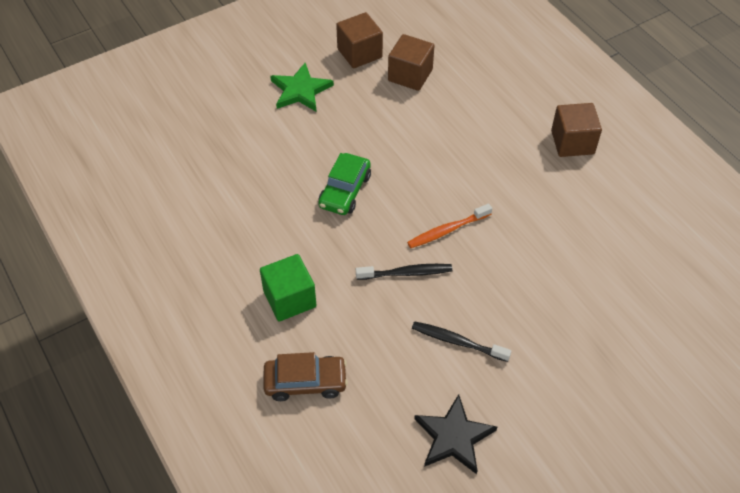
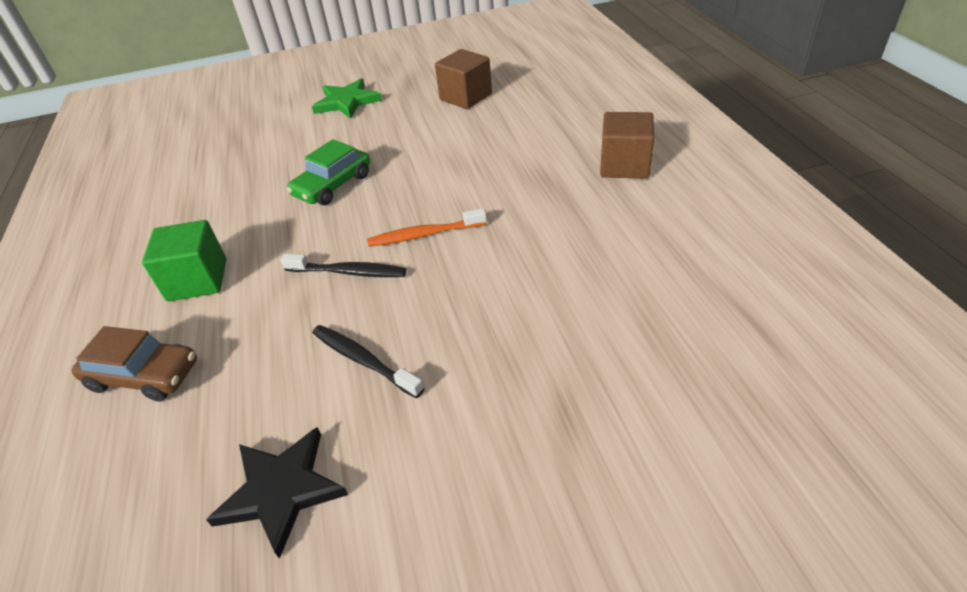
camera: 20 degrees right, 10 degrees down
(359, 53) = (424, 78): brown cube -> none

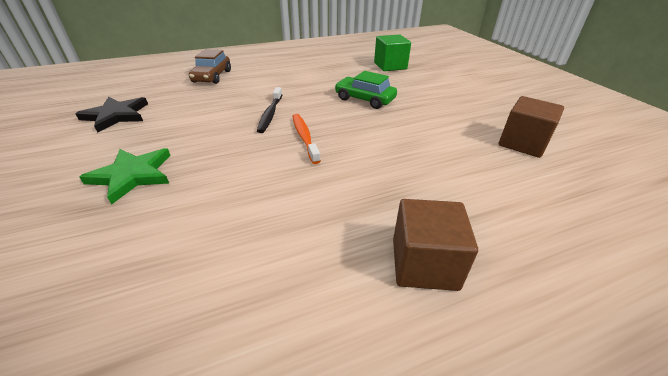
camera: 80 degrees right, 5 degrees down
(197, 280) = (276, 76): green cube -> green cube (390, 66)
(347, 102) = (479, 92): green star -> green star (132, 175)
(364, 361) = (188, 127): black toothbrush -> none

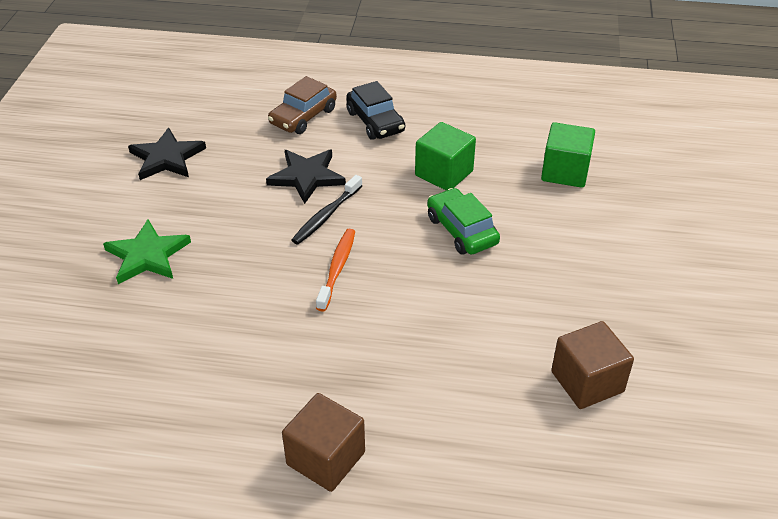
camera: 30 degrees right, 5 degrees up
(239, 100) = (307, 177): none -> black star
(262, 70) = (375, 122): none -> black car
(326, 80) = (444, 173): none -> green cube

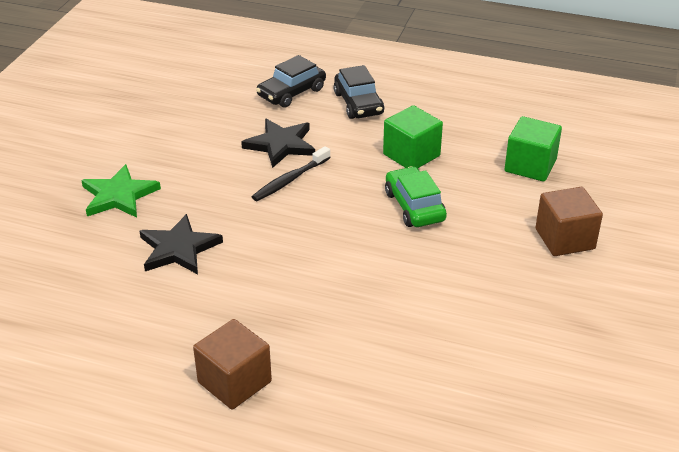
camera: 10 degrees right, 5 degrees down
(167, 158) = (157, 116): black star -> black star (178, 249)
(303, 116) = (291, 93): brown car -> black car
(337, 269) = (287, 226): orange toothbrush -> none
(587, 382) = (497, 350): brown cube -> brown cube (564, 239)

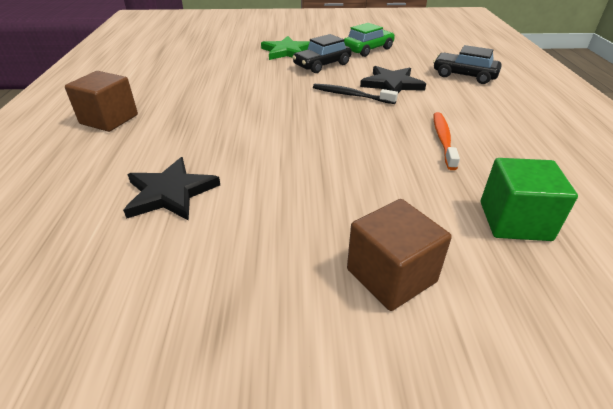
camera: 70 degrees right, 0 degrees up
(178, 249) = (244, 76): black star -> black star (170, 193)
(358, 104) = (488, 102): black car -> black car (322, 65)
(411, 155) = (443, 140): green cube -> orange toothbrush
(414, 206) = (364, 155): green car -> green car (368, 49)

